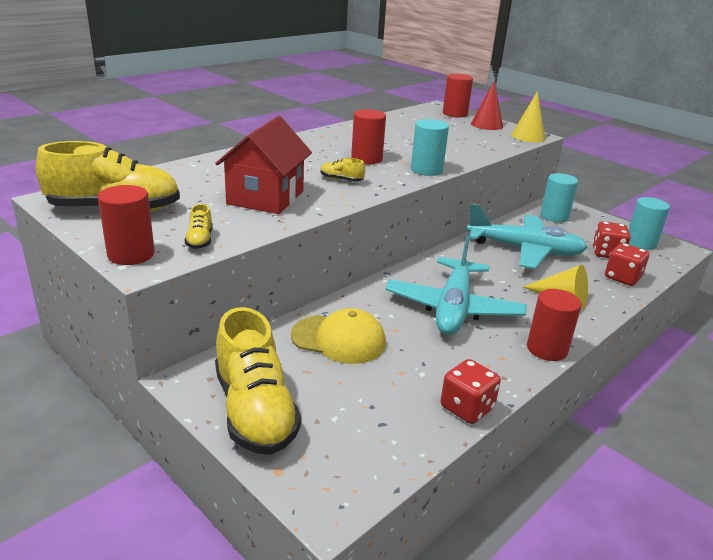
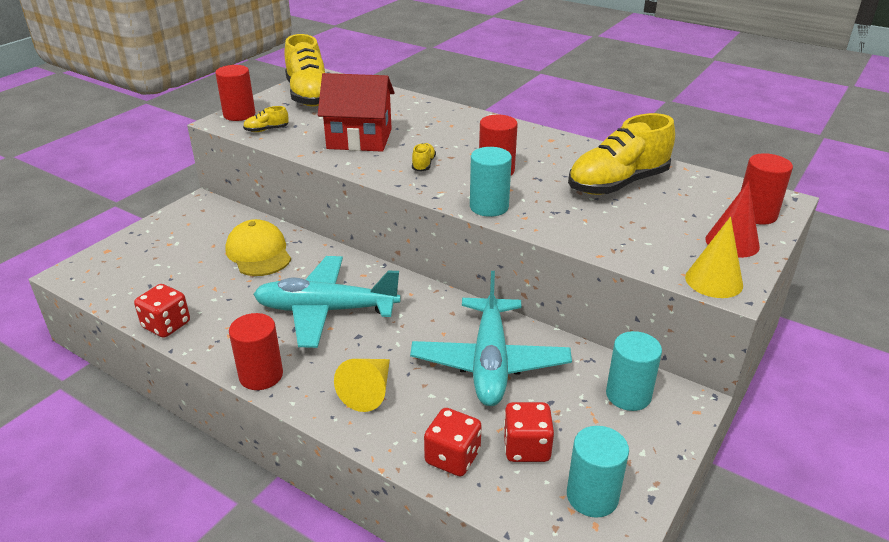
camera: 80 degrees right, 5 degrees up
(254, 410) = (167, 232): yellow shoe -> yellow shoe (617, 184)
(338, 339) = (259, 253): yellow cap -> yellow cap turned 150 degrees clockwise

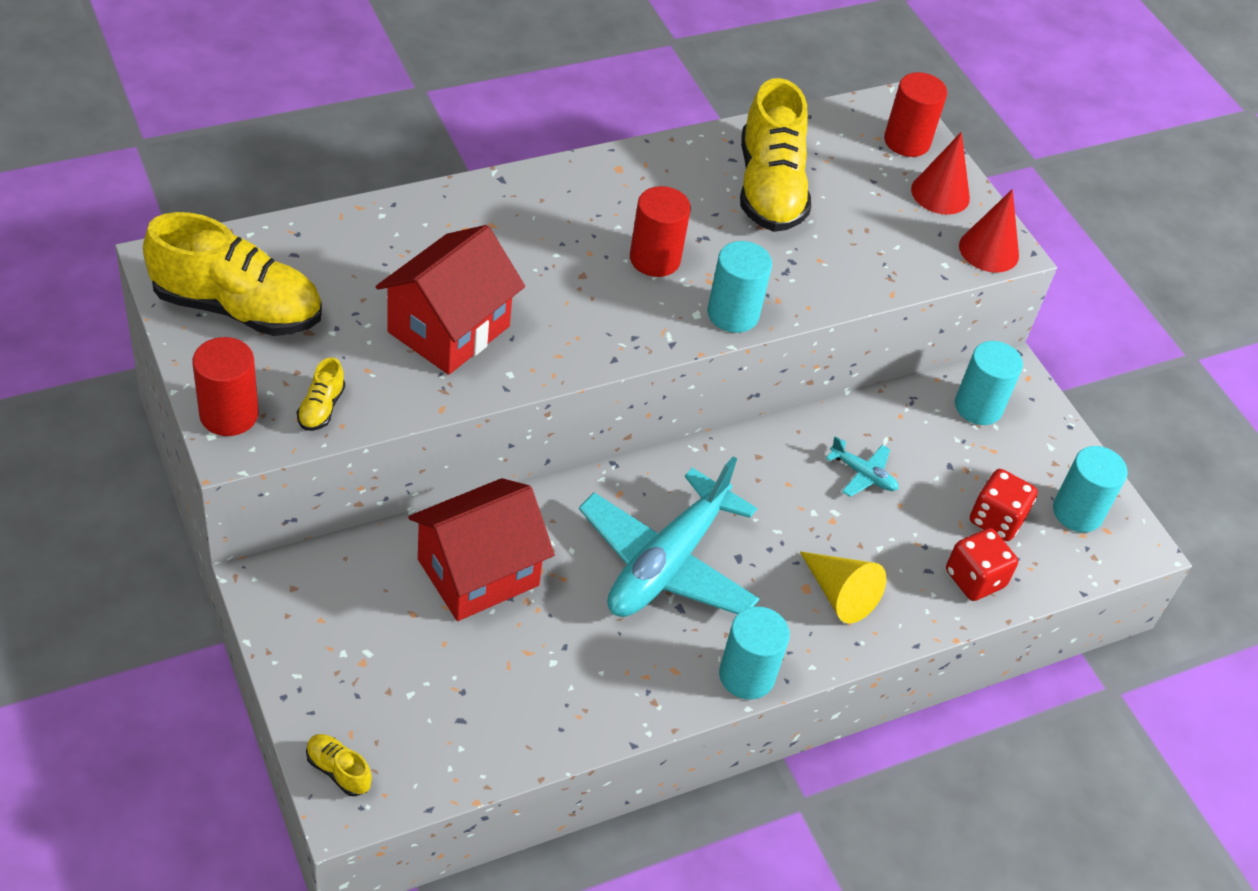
camera: 65 degrees left, 15 degrees up
(166, 325) = (575, 732): red dice -> none
(259, 253) = (478, 572): yellow cap -> red house
(261, 375) = (746, 675): red cylinder -> turquoise cylinder
(423, 165) = (582, 310): yellow shoe -> yellow shoe (338, 770)
(490, 362) = (863, 474): turquoise plane -> turquoise plane, size x0.41
(713, 281) = (988, 250): yellow cone -> red cone

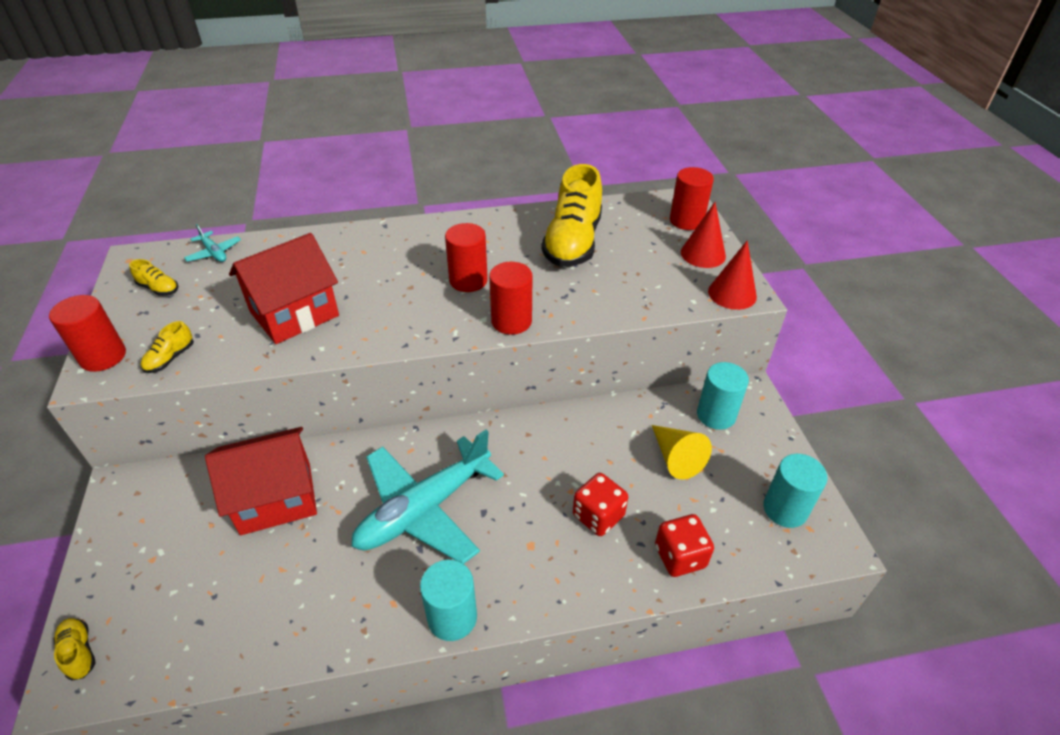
camera: 20 degrees right, 5 degrees down
(237, 308) = (158, 289): yellow shoe -> yellow shoe, size x0.41
(733, 314) = (511, 321): turquoise cylinder -> red cylinder
(839, 594) = (557, 555): yellow cone -> yellow cone (676, 458)
(863, 474) = (607, 457): turquoise plane -> turquoise plane (214, 253)
(996, 520) = (711, 507): red dice -> red dice (598, 516)

